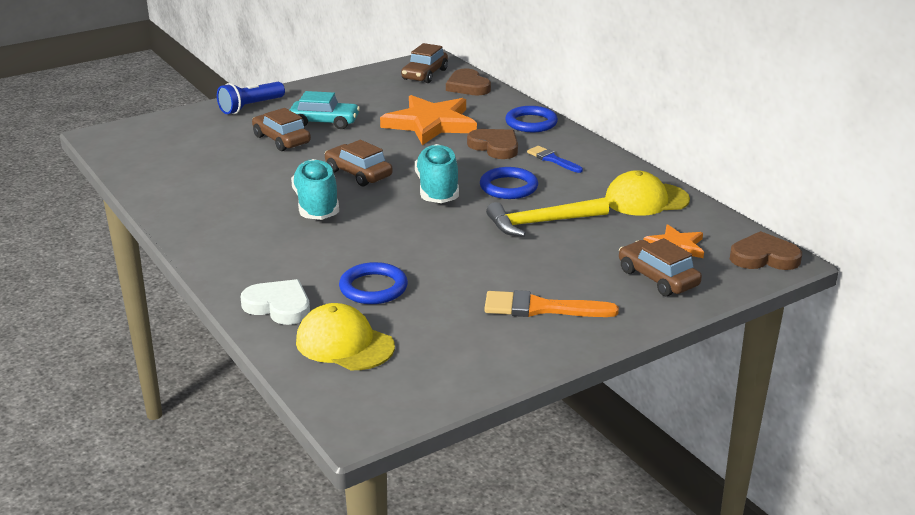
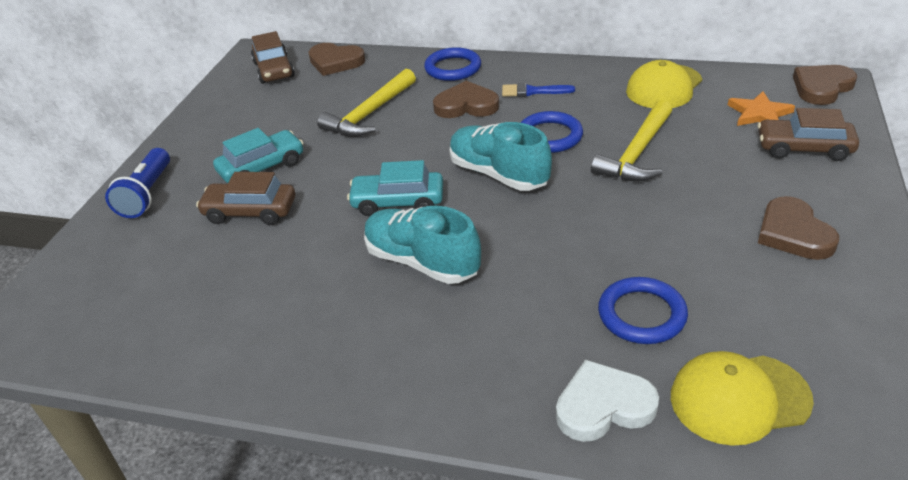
camera: 40 degrees left, 10 degrees up
(358, 174) = (398, 202): brown car -> turquoise car
(430, 124) = (369, 114): orange star -> yellow hammer
(540, 308) = (793, 233): orange brush -> brown heart

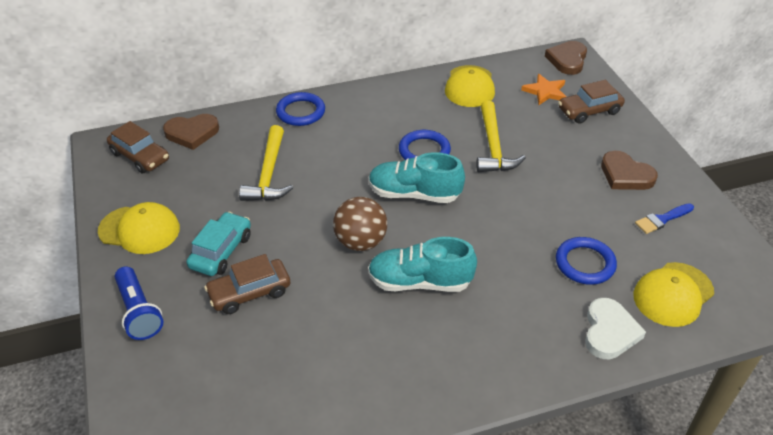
camera: 35 degrees left, 5 degrees up
(214, 128) = (139, 230): none -> yellow cap
(398, 202) = (360, 242): turquoise car -> brown ball
(466, 105) = (341, 143): brown heart -> none
(532, 91) = (381, 116): blue brush -> blue brush (662, 219)
(603, 406) = (609, 332): white heart -> white heart turned 150 degrees clockwise

